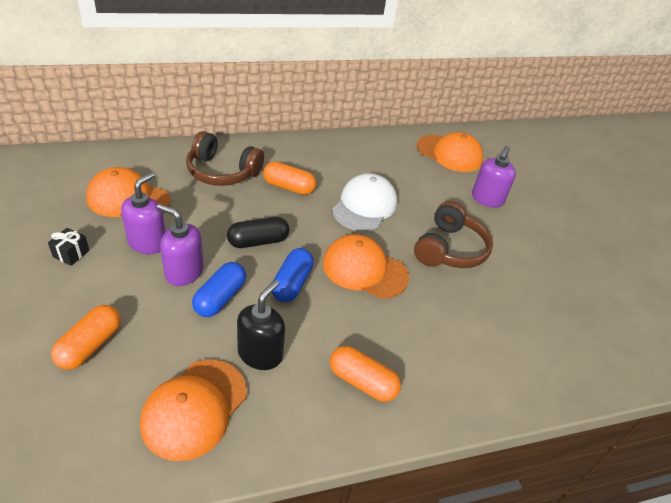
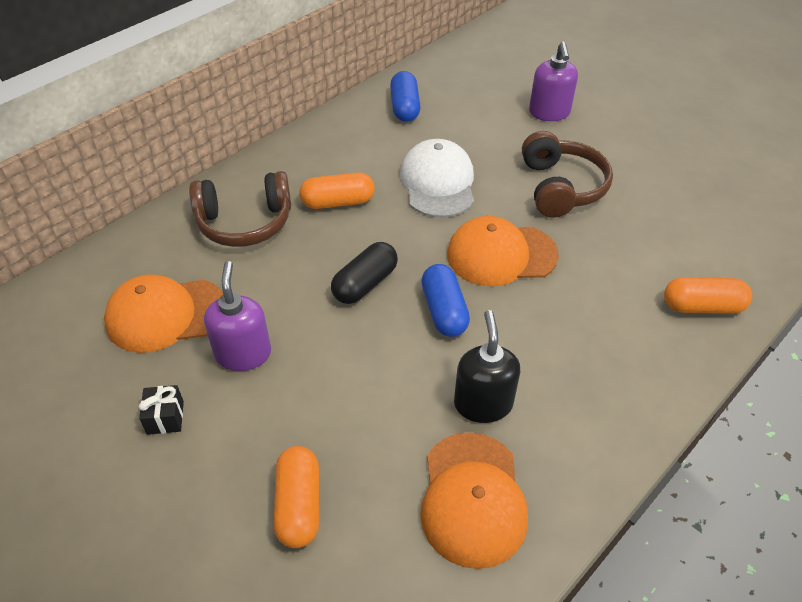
camera: 25 degrees left, 5 degrees up
(184, 272) = (319, 364): purple soap dispenser -> none
(220, 298) = (386, 369): blue capsule -> blue capsule (404, 107)
(362, 382) = (601, 372): orange capsule -> orange capsule (702, 306)
(449, 153) = (469, 77): orange cap -> none

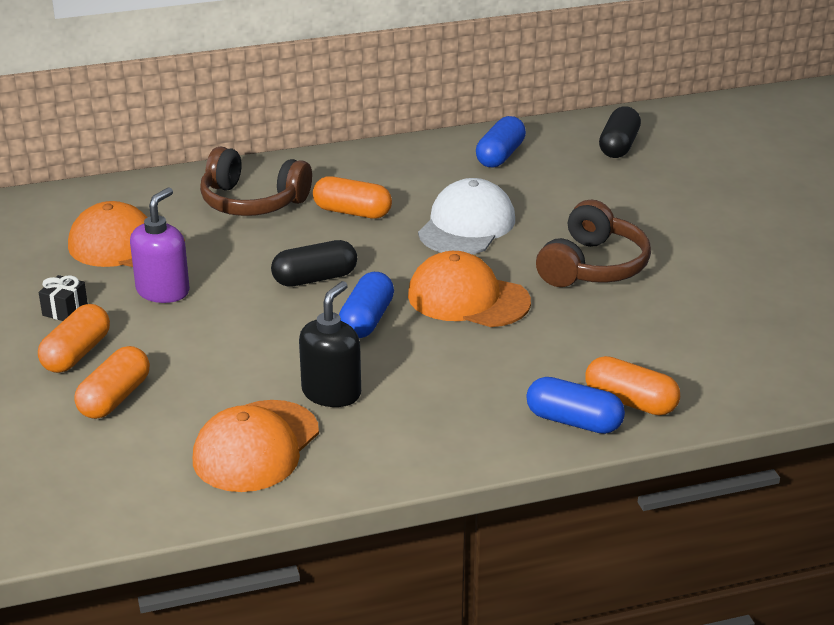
camera: 30 degrees right, 15 degrees down
(218, 467) = (76, 354): none -> orange capsule
(480, 71) = (619, 146): none -> black capsule
(549, 113) = (655, 202): purple soap dispenser -> none
(683, 345) = (573, 421): none -> blue capsule

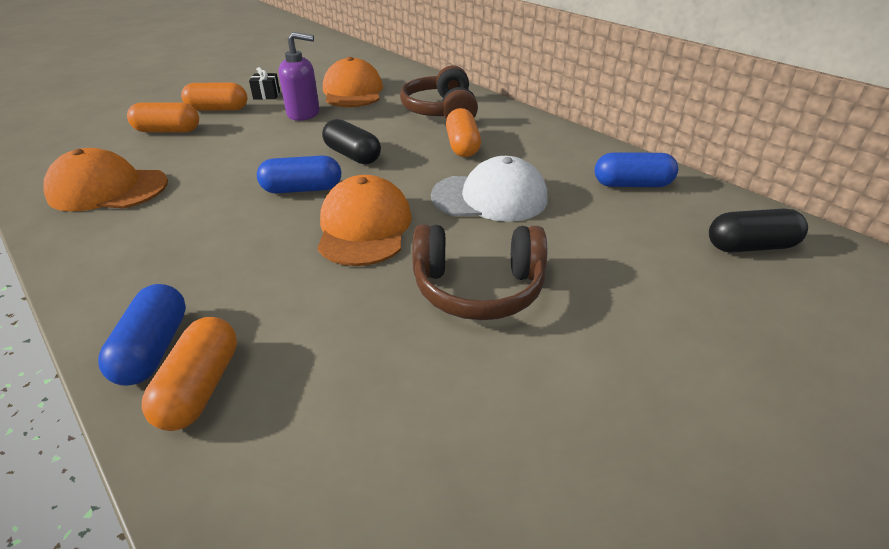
camera: 65 degrees right, 5 degrees up
(331, 393) = (187, 200): black soap dispenser -> none

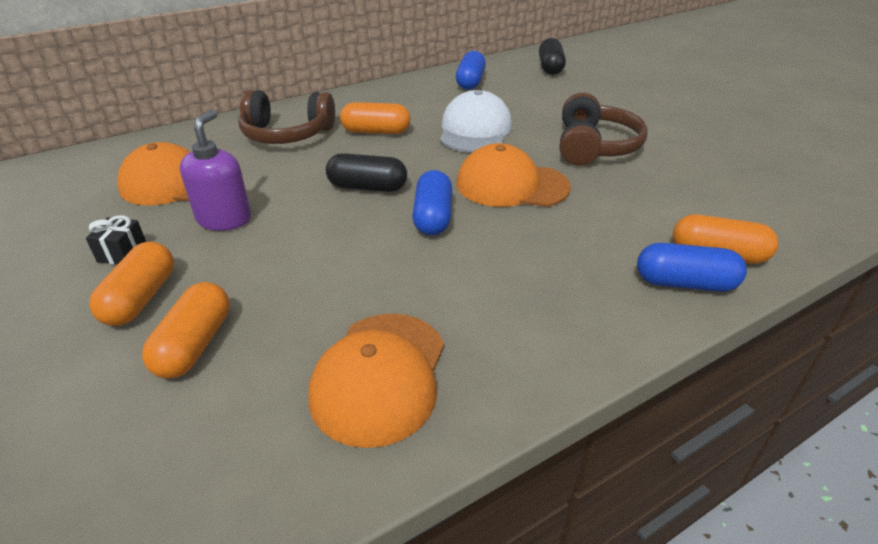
camera: 80 degrees left, 0 degrees up
(352, 155) = (367, 187): black capsule -> black capsule turned 45 degrees clockwise

